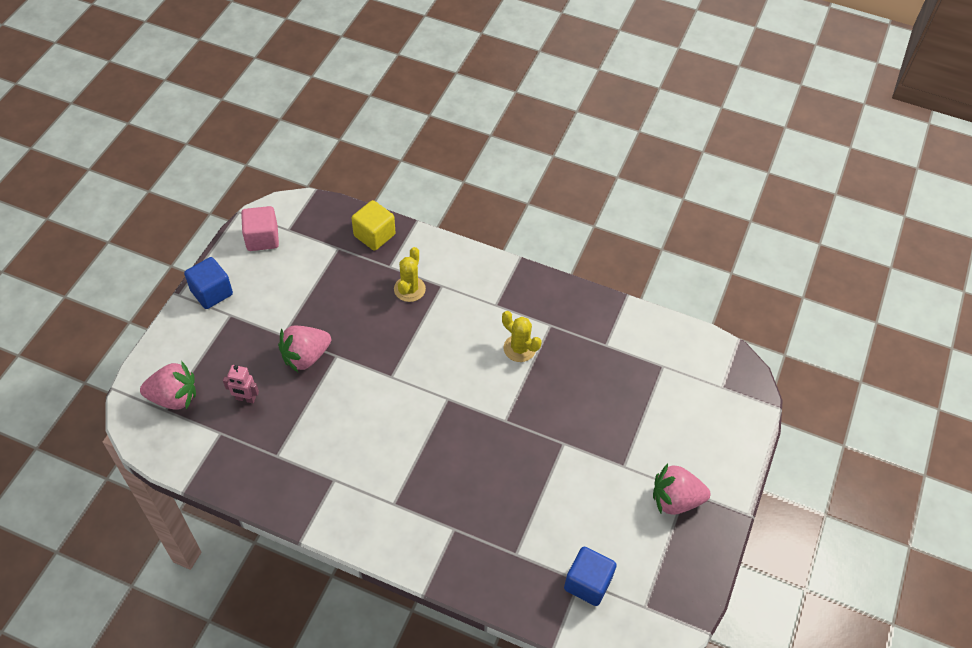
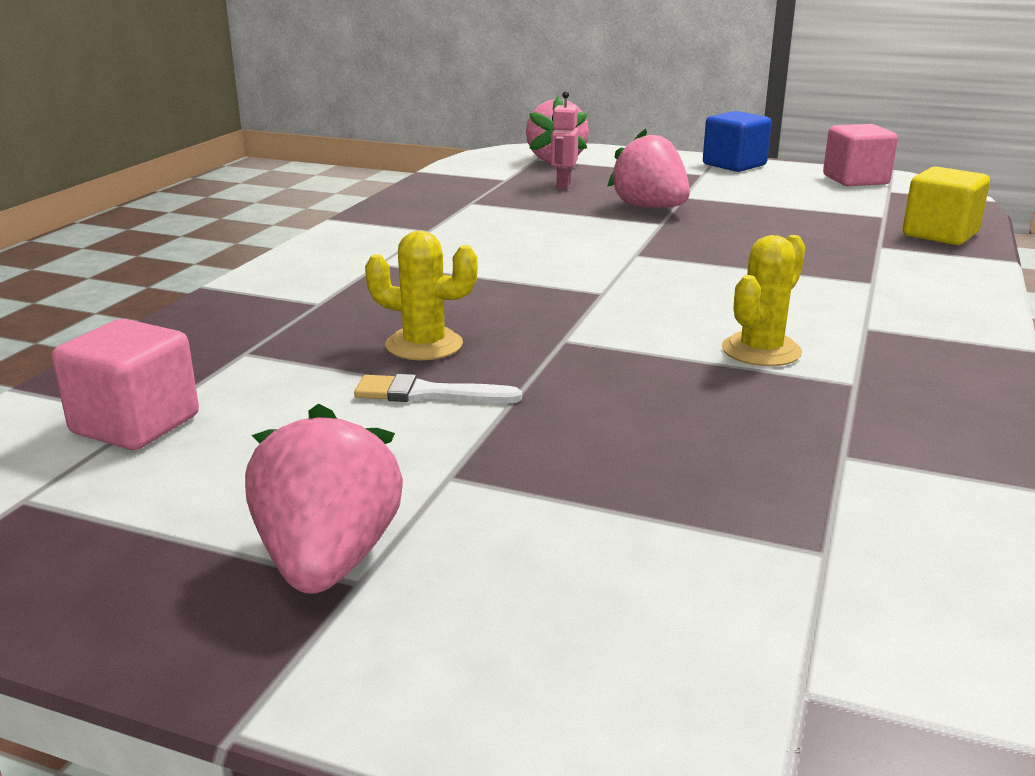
camera: 90 degrees right, 30 degrees down
(409, 289) = (840, 260): yellow cactus -> yellow cactus (424, 345)
(559, 474) = (428, 394): none -> white brush
(588, 583) = (135, 425): blue cube -> pink cube

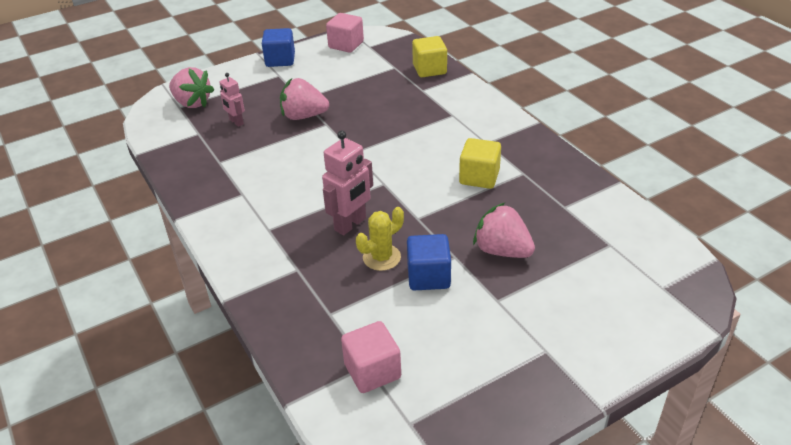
camera: 50 degrees left, 15 degrees up
(328, 560) = (527, 352): pink strawberry -> pink strawberry (502, 250)
(428, 394) = (428, 276): white brush -> blue cube
(468, 302) = (350, 224): none -> pink robot
(761, 350) = (479, 177): yellow cactus -> yellow cube

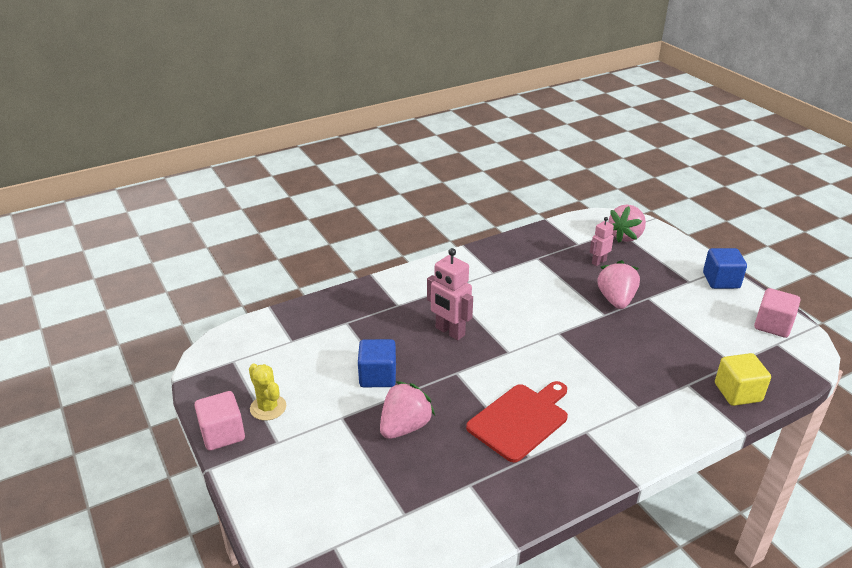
camera: 90 degrees right, 5 degrees down
(372, 371) = (284, 343): pink cube -> pink cube (222, 434)
(381, 257) = (405, 349): yellow cactus -> yellow cactus (268, 407)
(479, 177) = (520, 420): yellow cube -> red cutting board

